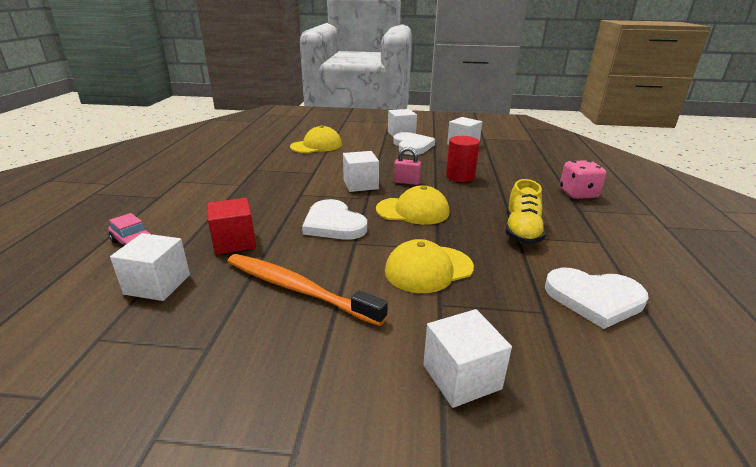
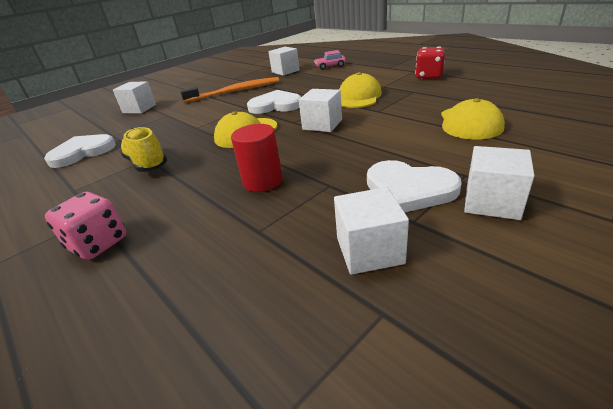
camera: 135 degrees right, 5 degrees up
(202, 171) = (428, 76): none -> red dice
(234, 242) = (298, 82): red cube -> none
(406, 182) = (296, 146): pink padlock -> none
(428, 269) = (188, 119): yellow cap -> yellow cap (358, 97)

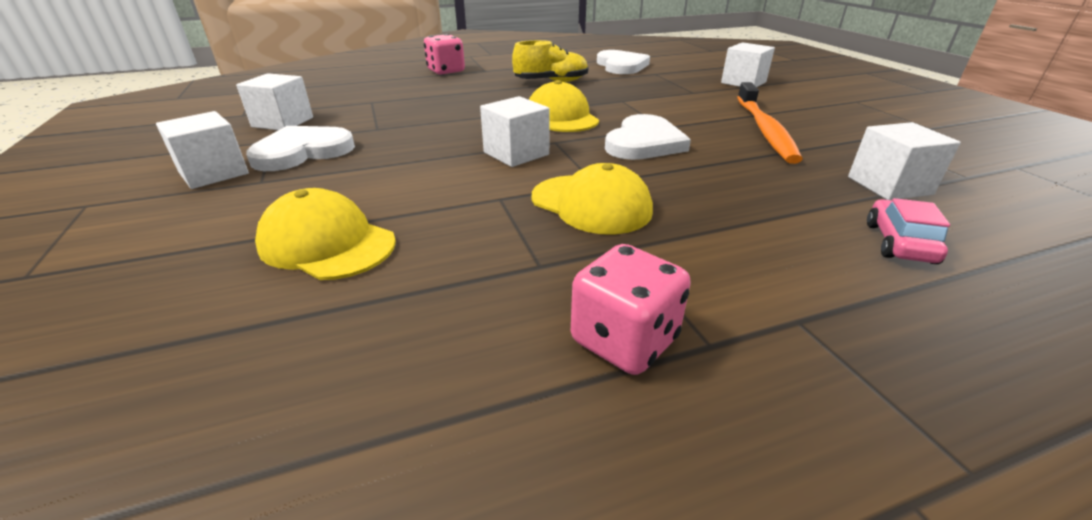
camera: 110 degrees right, 0 degrees up
(263, 181) = (435, 110): red cylinder -> none
(428, 76) = (624, 340): red dice -> pink dice

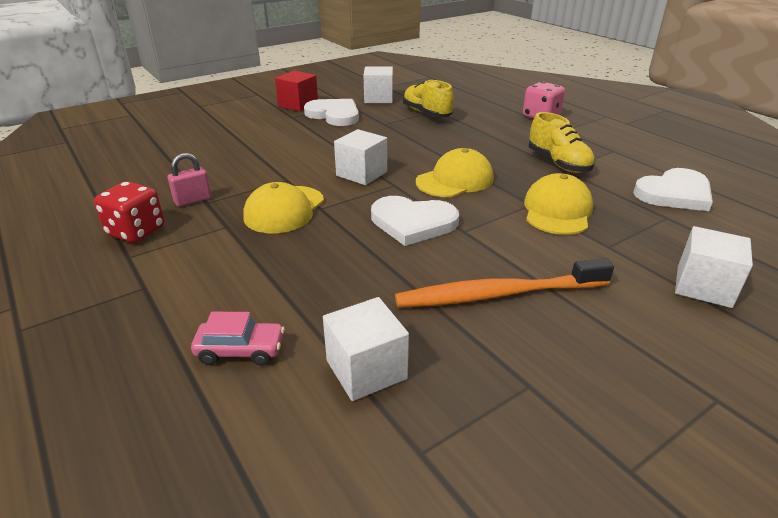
camera: 75 degrees right, 0 degrees up
(213, 173) = (298, 105): white cube -> red cube
(327, 243) = (227, 147): yellow cap -> yellow cap (557, 210)
(375, 106) = (426, 113): none -> yellow shoe
(527, 279) = (193, 200): none -> pink padlock
(624, 340) = (136, 232): pink dice -> red dice

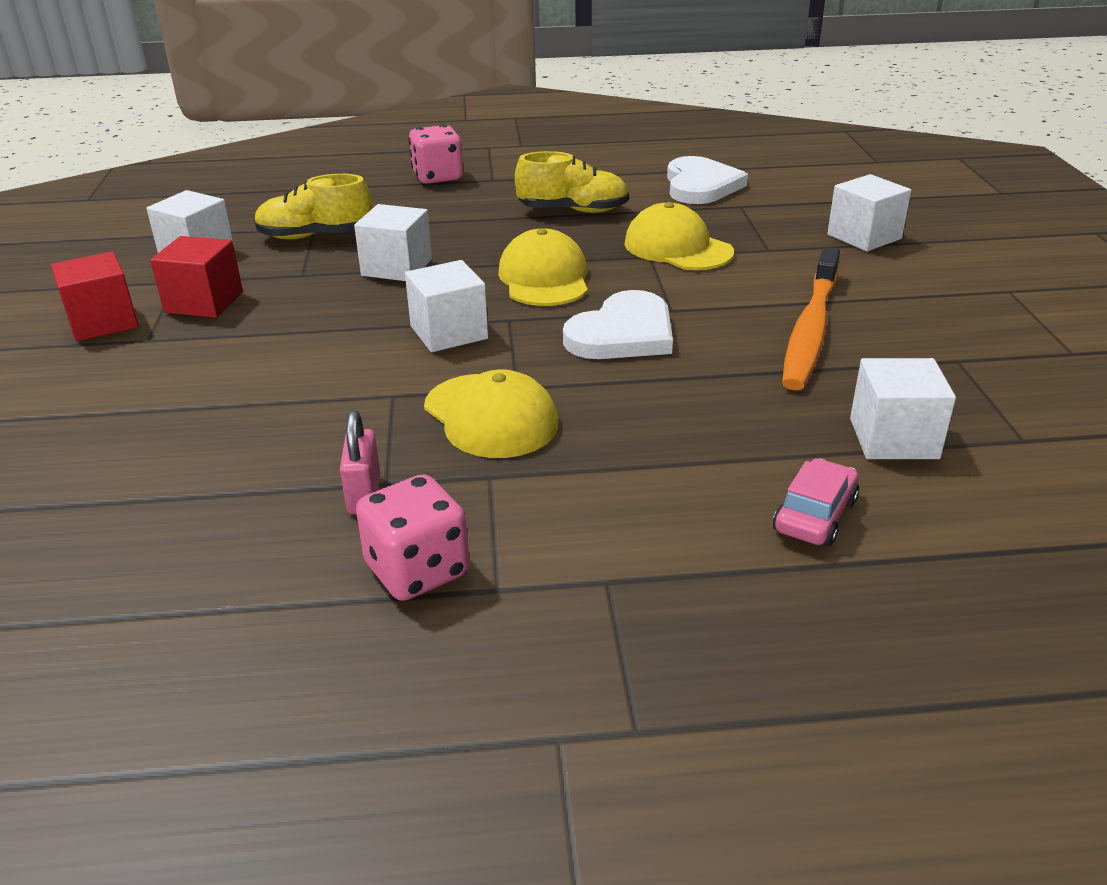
camera: 60 degrees left, 0 degrees up
(136, 232) = (417, 570): red dice -> pink dice
(334, 115) = (204, 302): white heart -> red cube
(417, 140) = (397, 267): none -> white cube

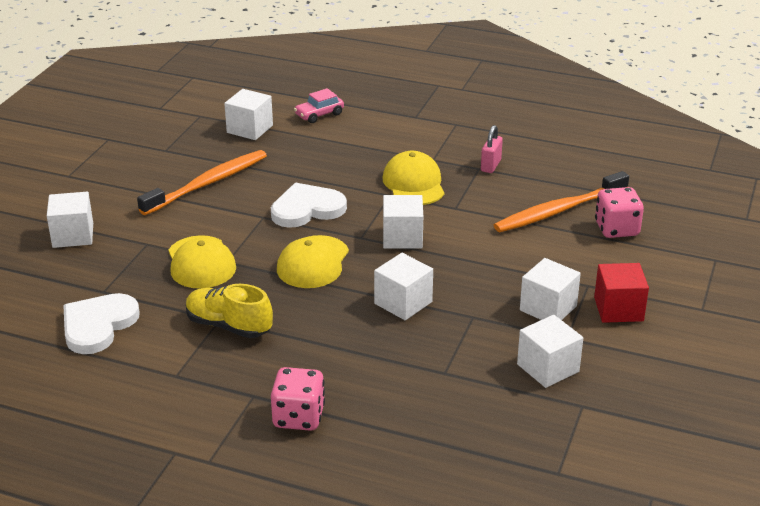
camera: 155 degrees left, 0 degrees up
(204, 302) = (548, 308): red cube -> white cube
(204, 437) = (558, 211): none -> orange toothbrush
(315, 236) = (448, 359): yellow shoe -> none
(417, 570) = (482, 136): pink dice -> pink dice (616, 229)

